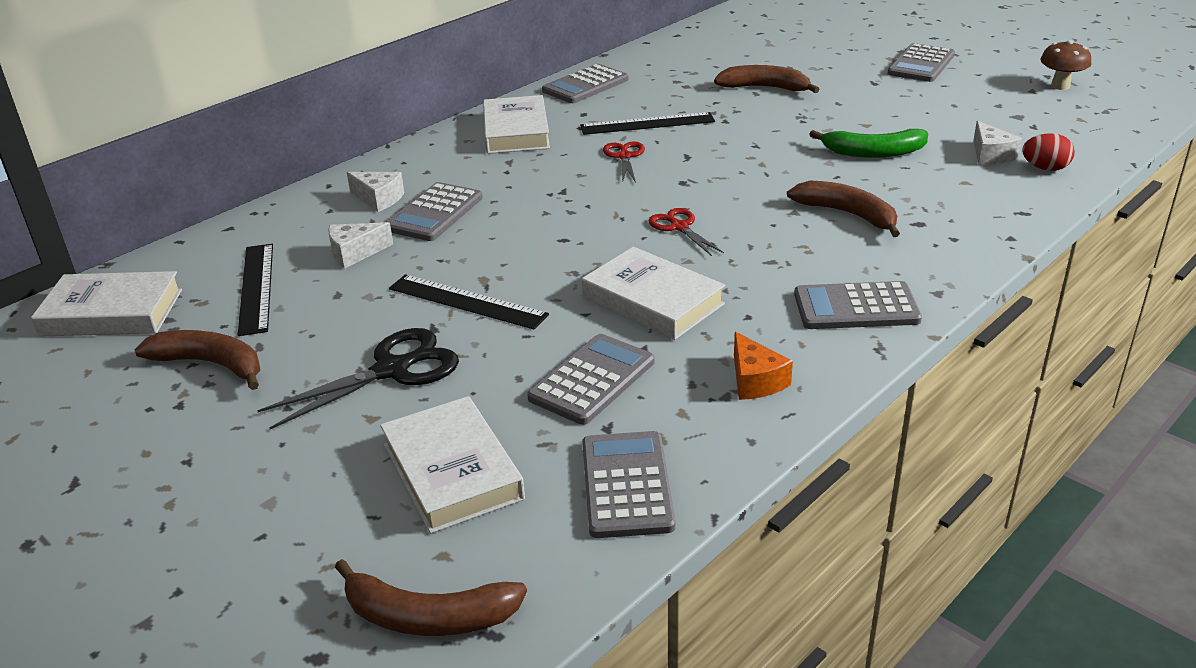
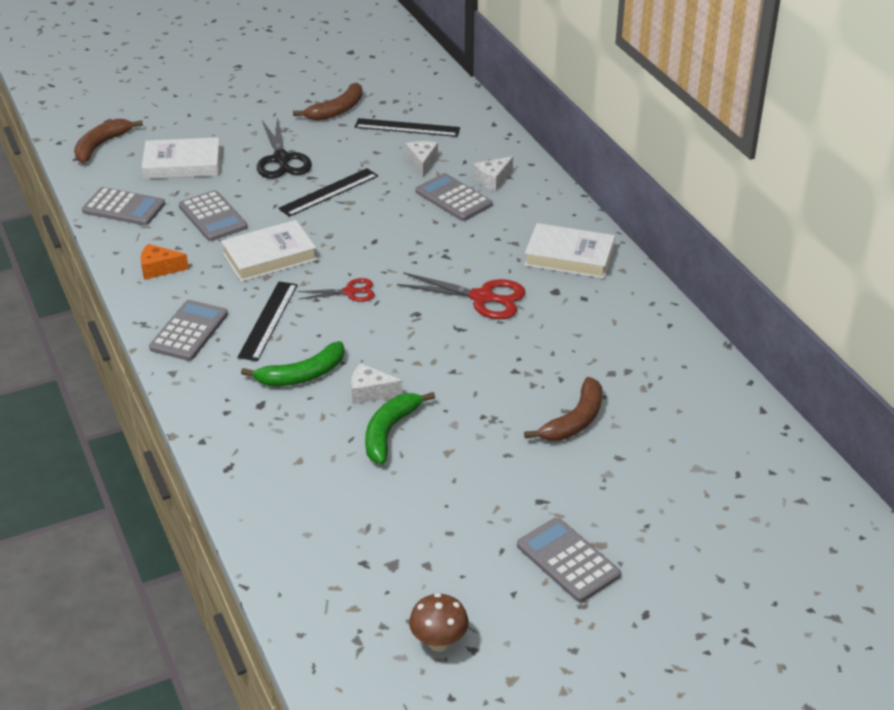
camera: 110 degrees right, 5 degrees up
(112, 313) = (417, 85): white book -> none
(585, 85) = (649, 314): grey calculator -> none
(624, 156) = (482, 298): red scissors -> red scissors, size x1.68
(647, 124) = (538, 326): black ruler -> black ruler (268, 320)
(848, 214) = (302, 375): brown banana -> green banana
(990, 155) = (331, 501): white cheese -> white cheese (370, 392)
(1045, 168) = (282, 521): red egg -> none

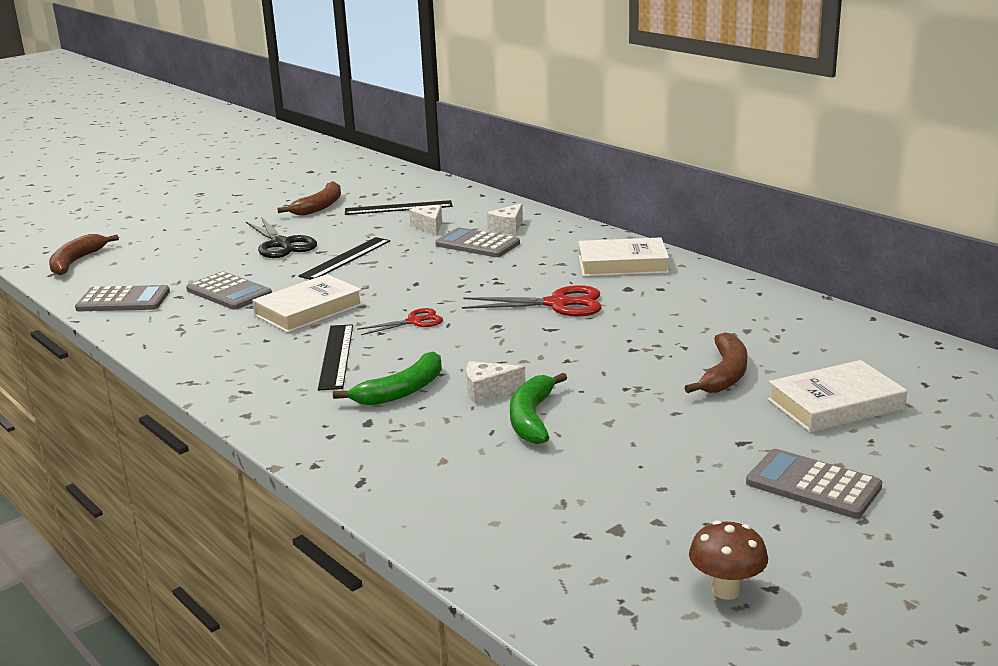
camera: 15 degrees left, 15 degrees down
(159, 269) = (187, 338): orange cheese -> none
(182, 164) = (175, 262): white book -> white book (835, 404)
(189, 331) = (249, 379): grey calculator -> none

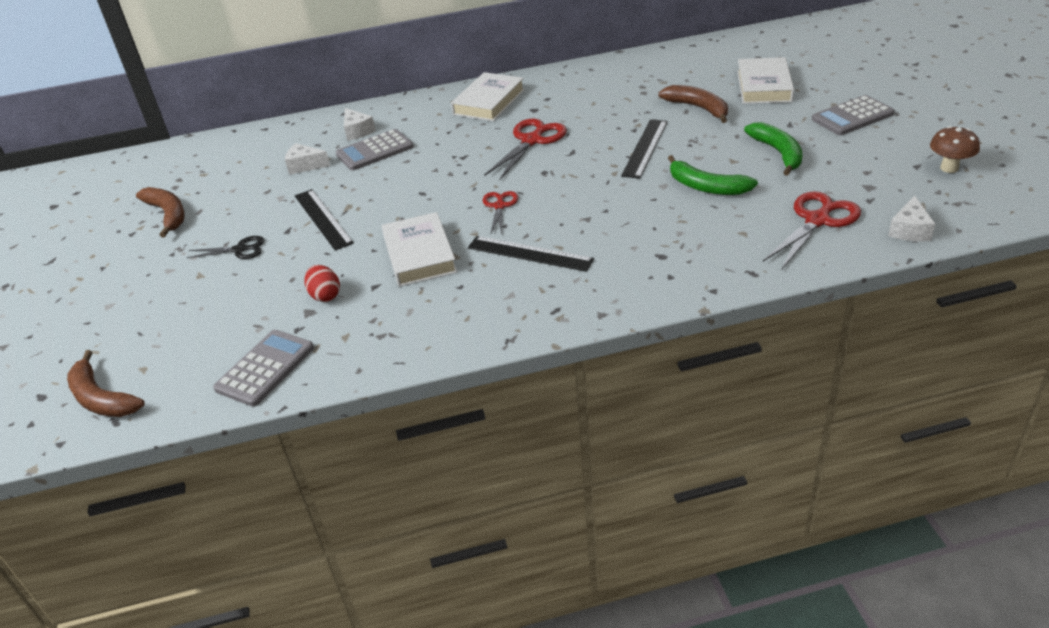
camera: 60 degrees left, 15 degrees up
(229, 292) = (325, 295): grey calculator -> red egg
(281, 244) = (240, 249): black scissors -> black scissors, size x0.60
(398, 208) = (236, 173): black ruler -> black ruler (645, 148)
(401, 391) = (621, 232): green banana -> green banana (778, 153)
(488, 391) = (652, 196): white cheese -> white cheese (910, 230)
(502, 504) = (817, 220): none -> red scissors

